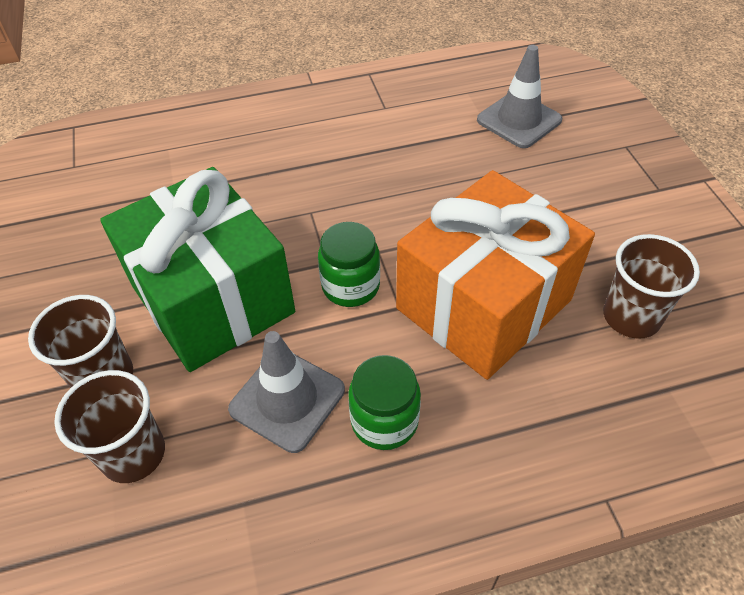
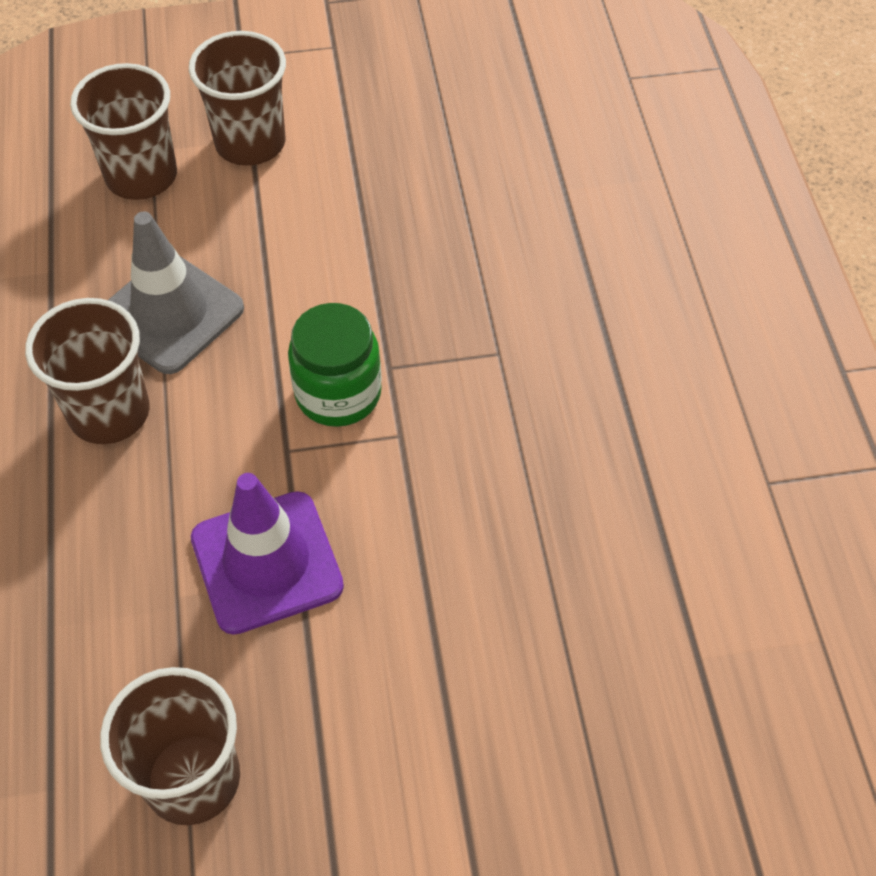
camera: 95 degrees right, 5 degrees up
(212, 299) = (347, 238): green gift -> none
(384, 421) = (109, 412): green jar -> brown cup
(483, 304) = (266, 562): orange gift -> purple traffic cone
(519, 120) = (723, 720): grey traffic cone -> none

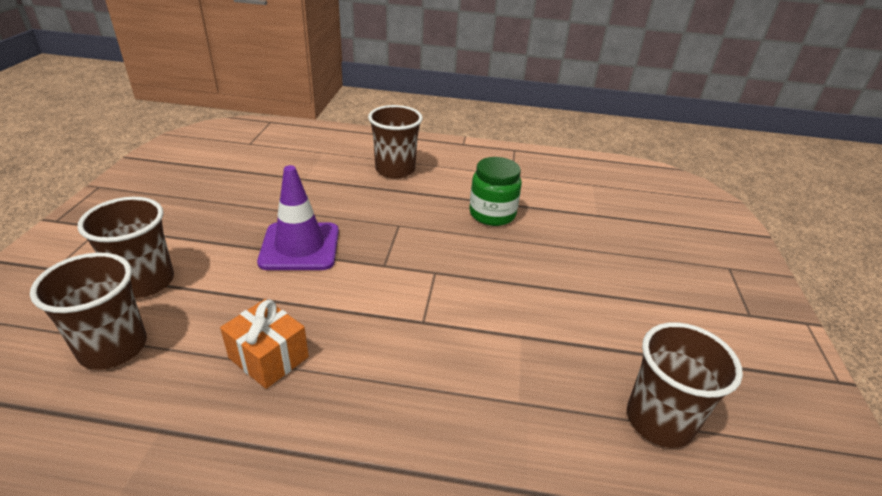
camera: 75 degrees left, 20 degrees down
(109, 412) = (339, 413): brown cup -> brown cup (395, 170)
(170, 314) = (269, 357): grey traffic cone -> orange gift
(266, 562) = (505, 349): purple traffic cone -> purple traffic cone (300, 246)
(338, 393) = (391, 289): green jar -> green jar (492, 214)

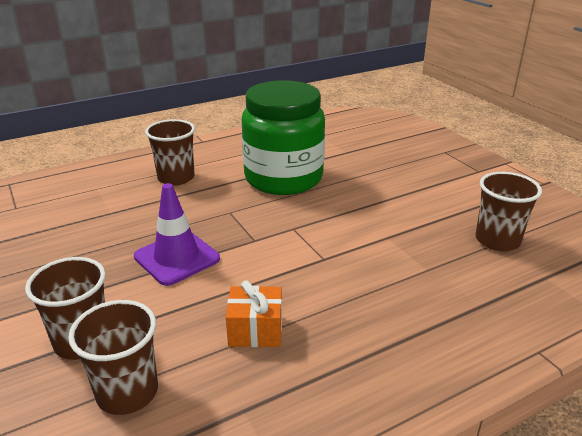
camera: 35 degrees left, 5 degrees down
(492, 214) = (283, 178): green jar -> green jar, size x2.00

